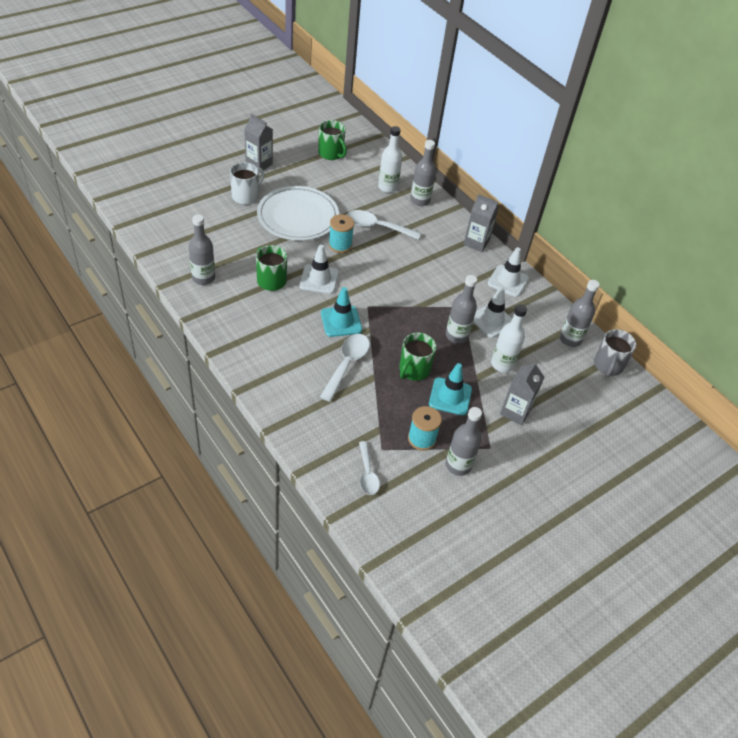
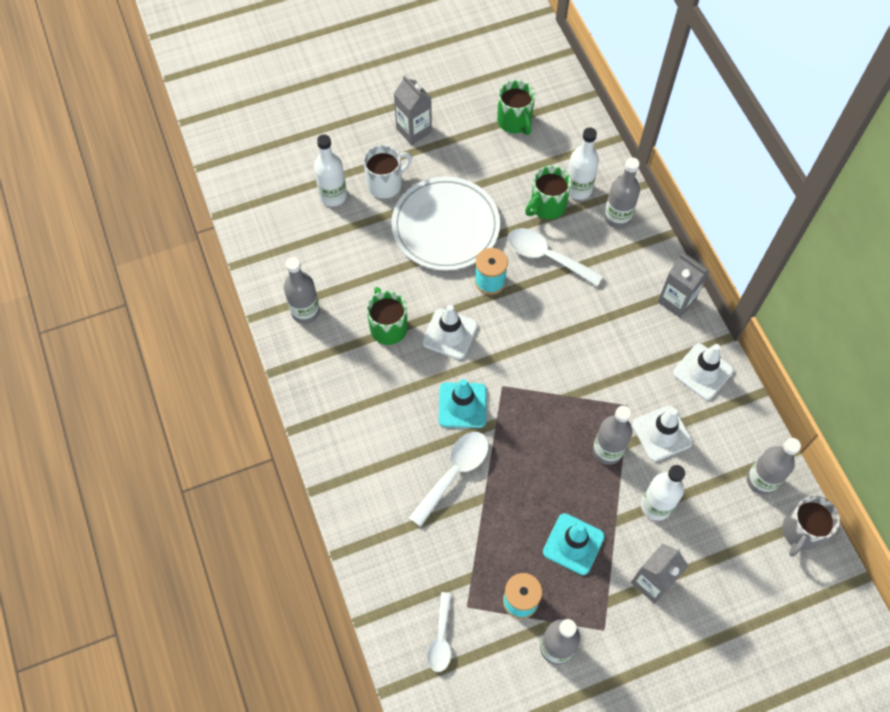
camera: 20 degrees right, 15 degrees up
(208, 206) = (333, 196): none -> white bottle
(413, 370) = (537, 495): green mug -> green mug (547, 206)

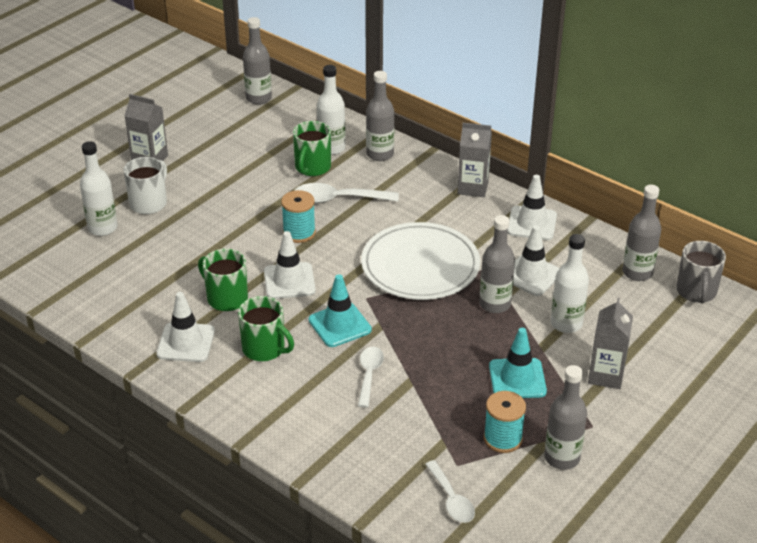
camera: 30 degrees left, 25 degrees down
(305, 312) = (134, 317): grey bottle -> grey bottle (258, 98)
(330, 360) = (186, 342): none -> white traffic cone
(445, 226) = (229, 211): white plate -> white plate (420, 266)
(454, 473) = (369, 374): white spoon -> white spoon, size x0.66
(514, 121) = (240, 125): green mug -> green mug (264, 349)

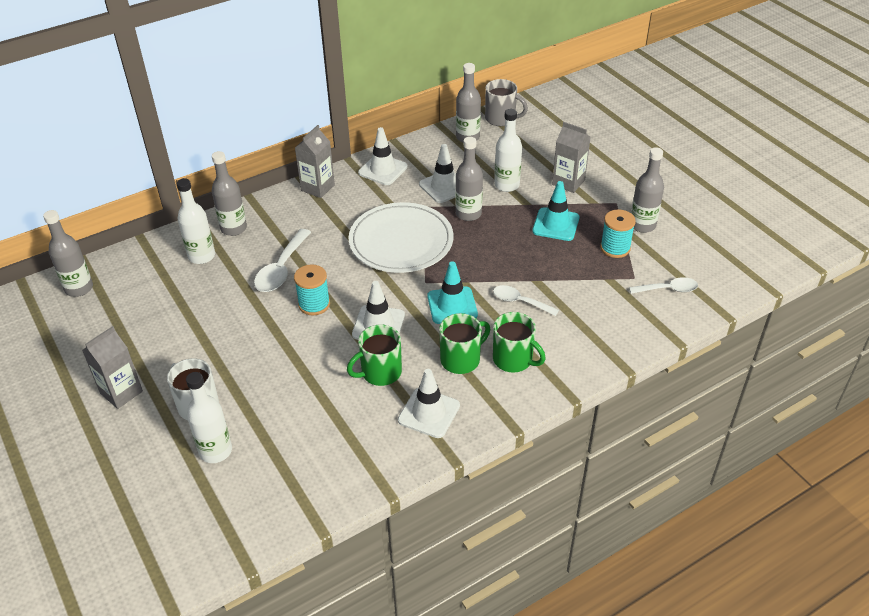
camera: 70 degrees left, 5 degrees up
(312, 167) = (222, 275): green mug -> green mug (513, 359)

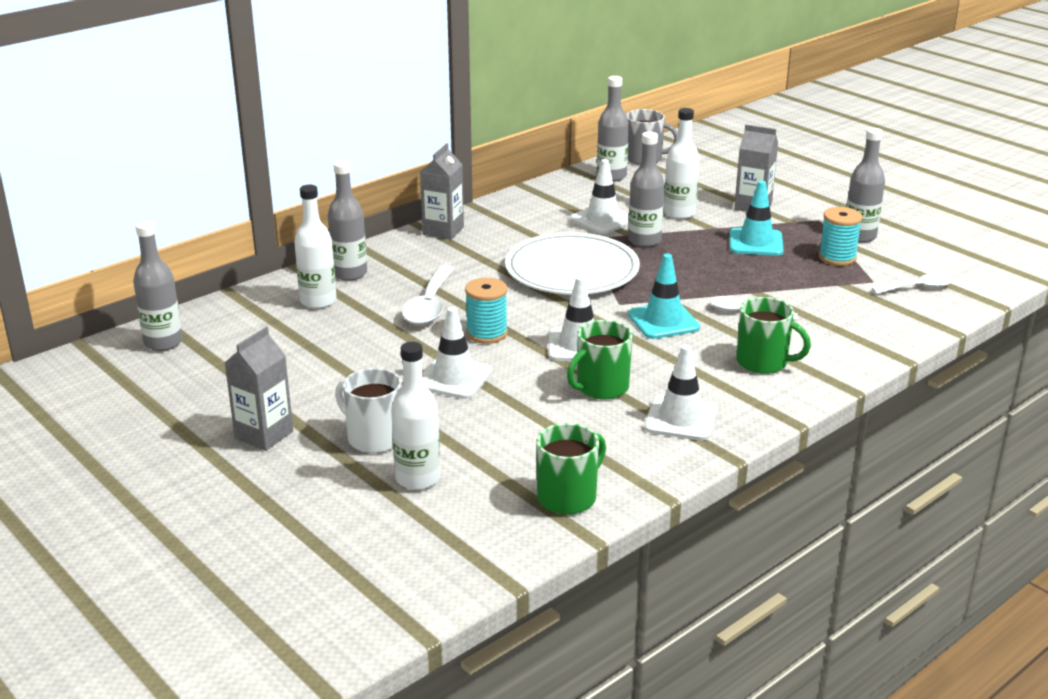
camera: 10 degrees left, 15 degrees down
(383, 170) = (519, 210): white traffic cone -> white traffic cone (454, 378)
(461, 359) = (698, 368): green mug -> green mug (568, 497)

